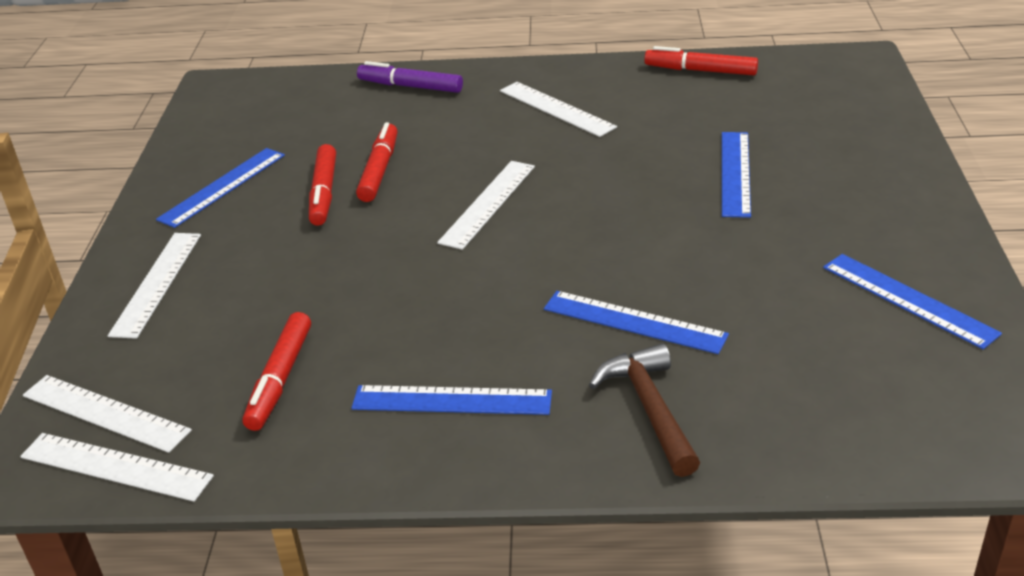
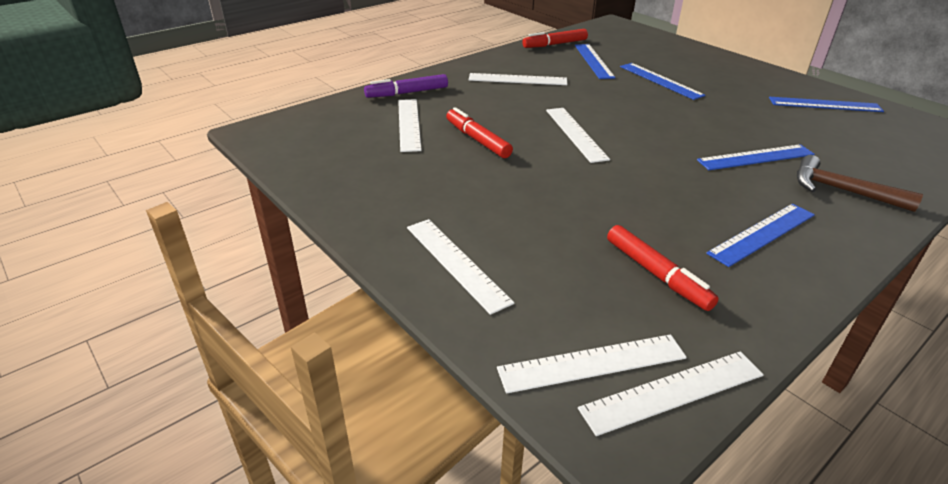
camera: 45 degrees left, 0 degrees up
(223, 187) = (385, 186): blue ruler -> blue ruler (594, 61)
(324, 193) = (466, 164): red marker -> none
(350, 126) = (409, 124): none -> white ruler

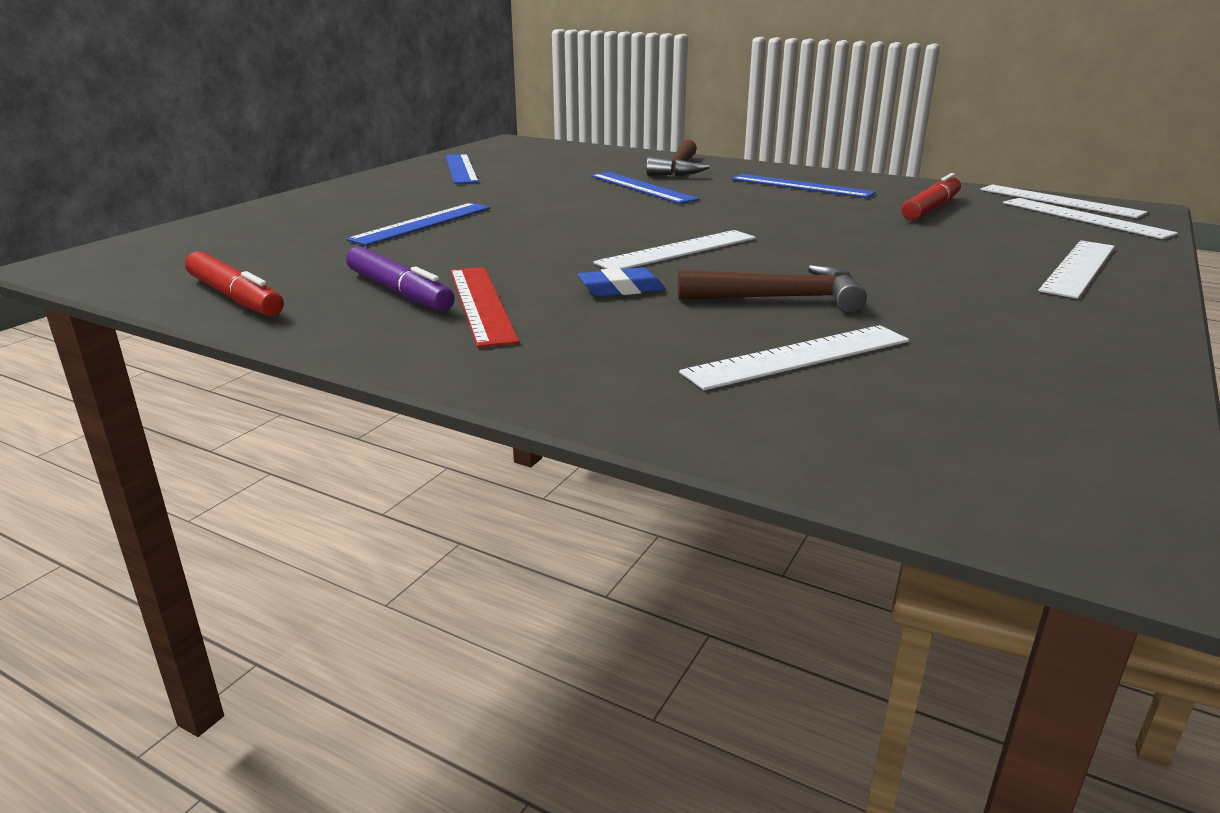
camera: 110 degrees left, 10 degrees down
(407, 93) = (649, 391): purple marker -> purple marker (399, 292)
(477, 140) = (781, 298): red marker -> brown hammer
(517, 79) = (481, 304): white ruler -> red ruler
(518, 107) = (621, 289): none -> blue eraser
(594, 61) = (340, 262): blue ruler -> none

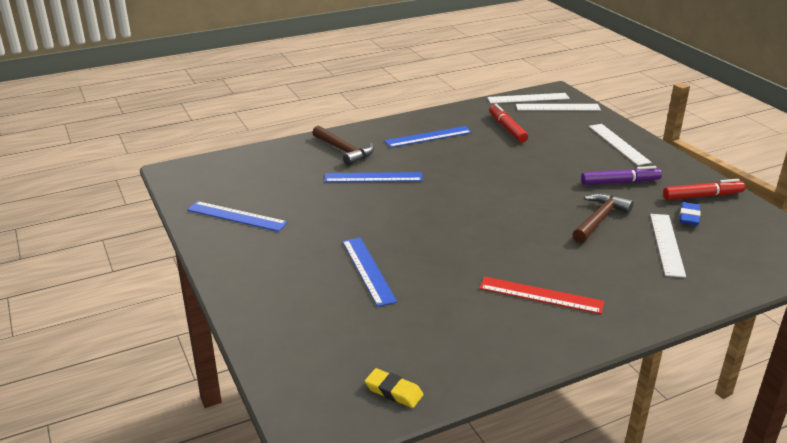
camera: 55 degrees left, 5 degrees up
(165, 279) = (394, 391): none -> yellow eraser
(235, 297) = (458, 370): red marker -> red marker (702, 196)
(399, 292) = (499, 314): purple marker -> purple marker (620, 182)
(621, 289) = (552, 251): blue eraser -> blue eraser (689, 217)
(677, 250) = (507, 215): white ruler -> none

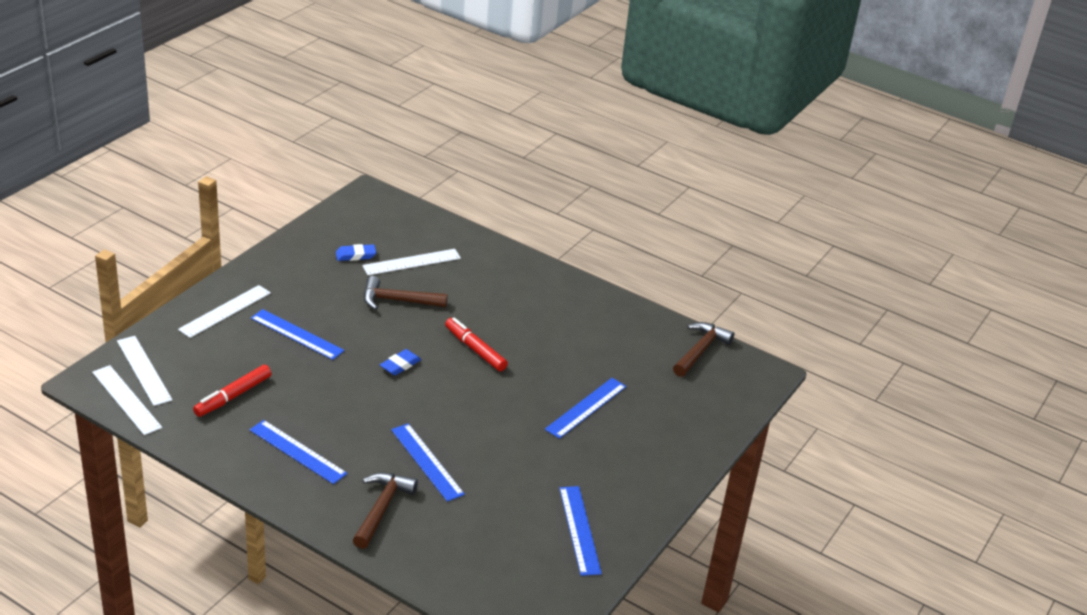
camera: 125 degrees left, 5 degrees up
(394, 391) = (700, 350): yellow eraser -> brown hammer
(500, 196) = (400, 365): none -> blue eraser
(540, 295) = (538, 311): red ruler -> none
(570, 164) = (296, 334): none -> blue ruler
(620, 182) = (316, 299): purple marker -> none
(702, 196) = (310, 251): red marker -> red marker (475, 349)

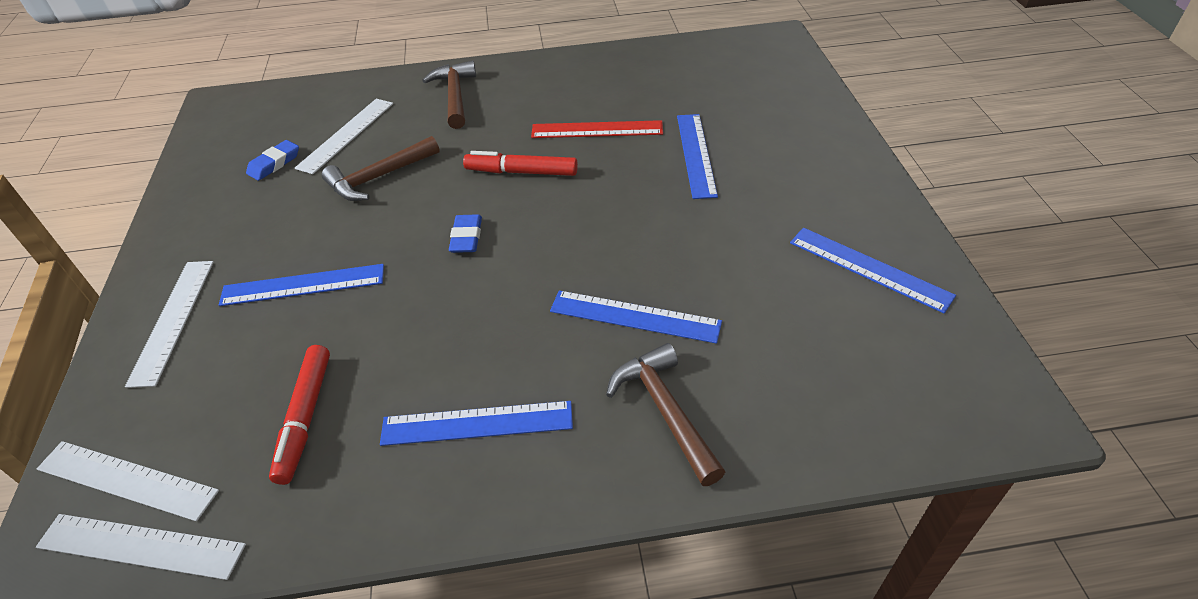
camera: 35 degrees left, 10 degrees up
(552, 354) = (597, 130): none -> red ruler
(700, 350) = (707, 51): brown hammer -> brown hammer (455, 96)

